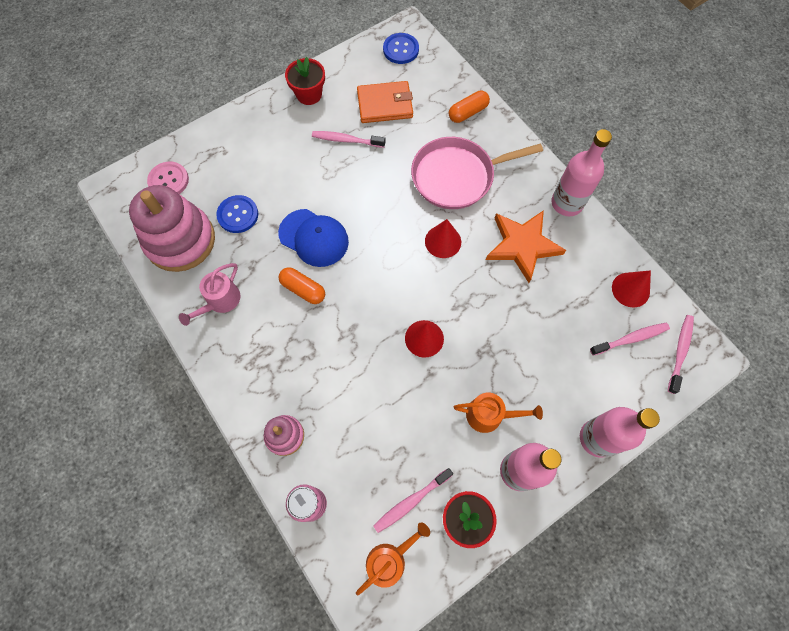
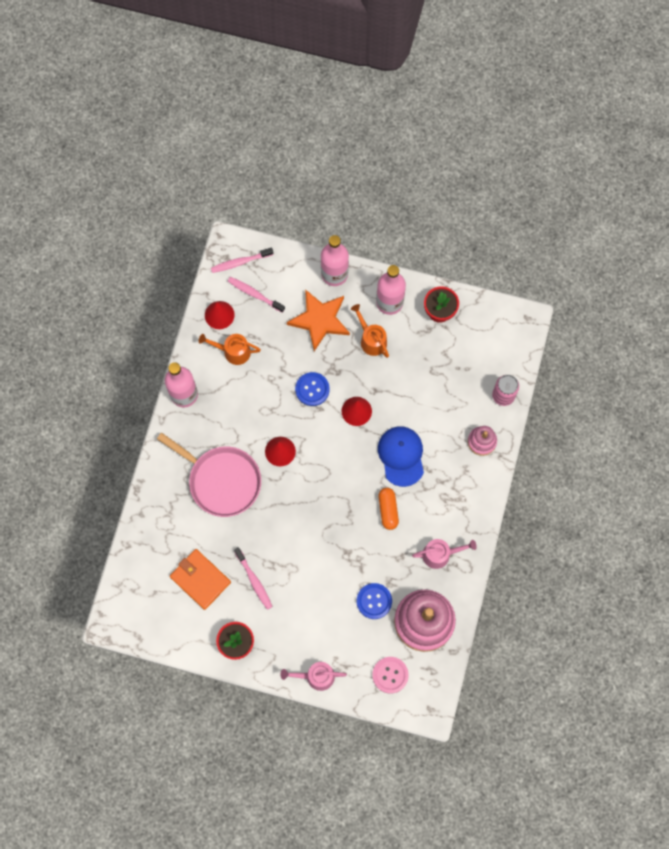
camera: 130 degrees left, 5 degrees up
(226, 128) = (316, 676): none -> pink watering can
(314, 238) = (347, 535): blue cap -> blue cap (401, 456)
(389, 560) = (493, 333): orange watering can -> orange watering can (233, 351)
(401, 49) = (138, 611): blue button -> blue button (312, 389)
(411, 501) = (455, 345): pink toothbrush -> none
(468, 112) = (159, 515): orange capsule -> none
(522, 246) = (241, 399): orange star -> orange star (320, 320)

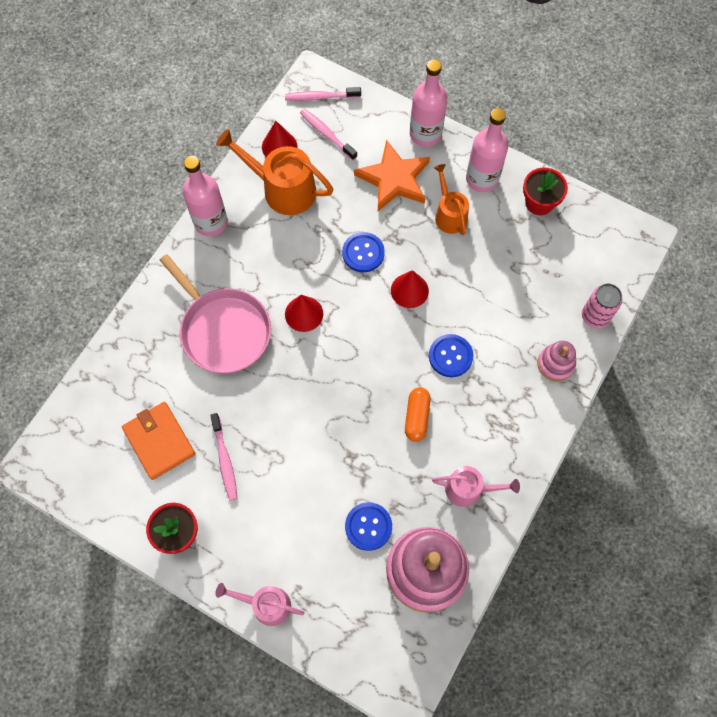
camera: 15 degrees right, 5 degrees down
(233, 351) = (283, 189): orange watering can -> orange watering can, size x1.62
(390, 675) = (363, 630): pink button -> none
(401, 456) = (450, 356): blue cap -> blue button

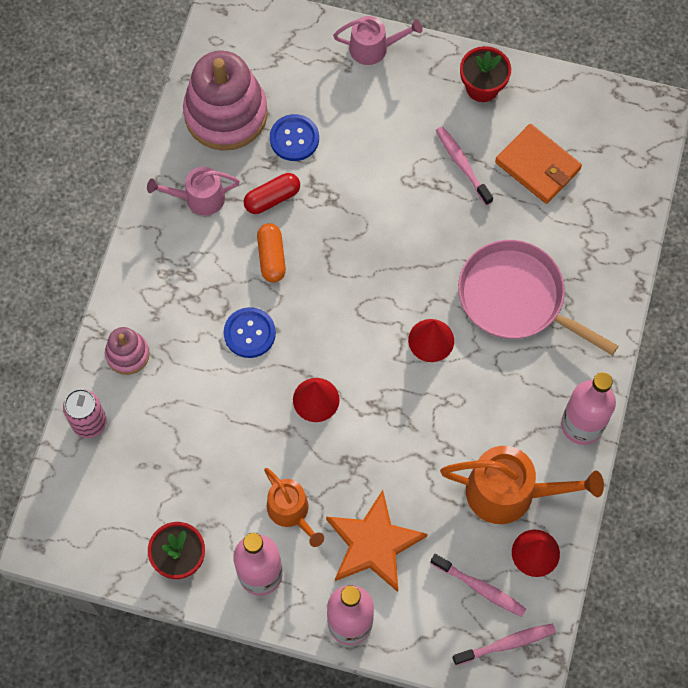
camera: 165 degrees right, 0 degrees up
(363, 253) = (384, 433): blue button -> none
(403, 472) = (272, 198): none -> red capsule

